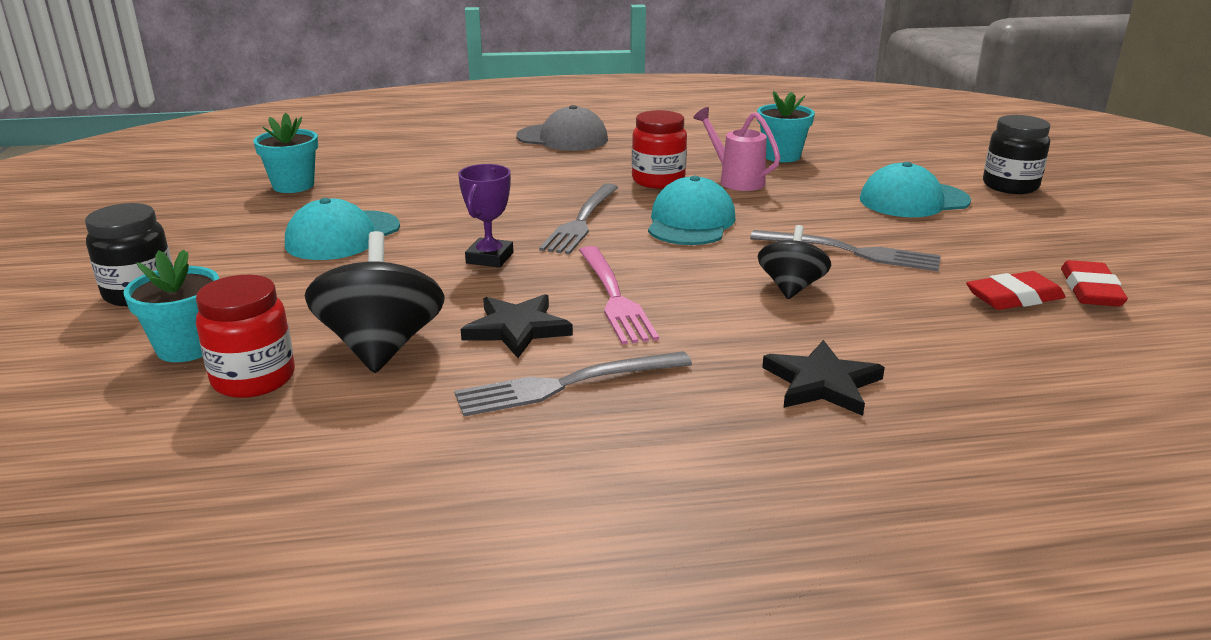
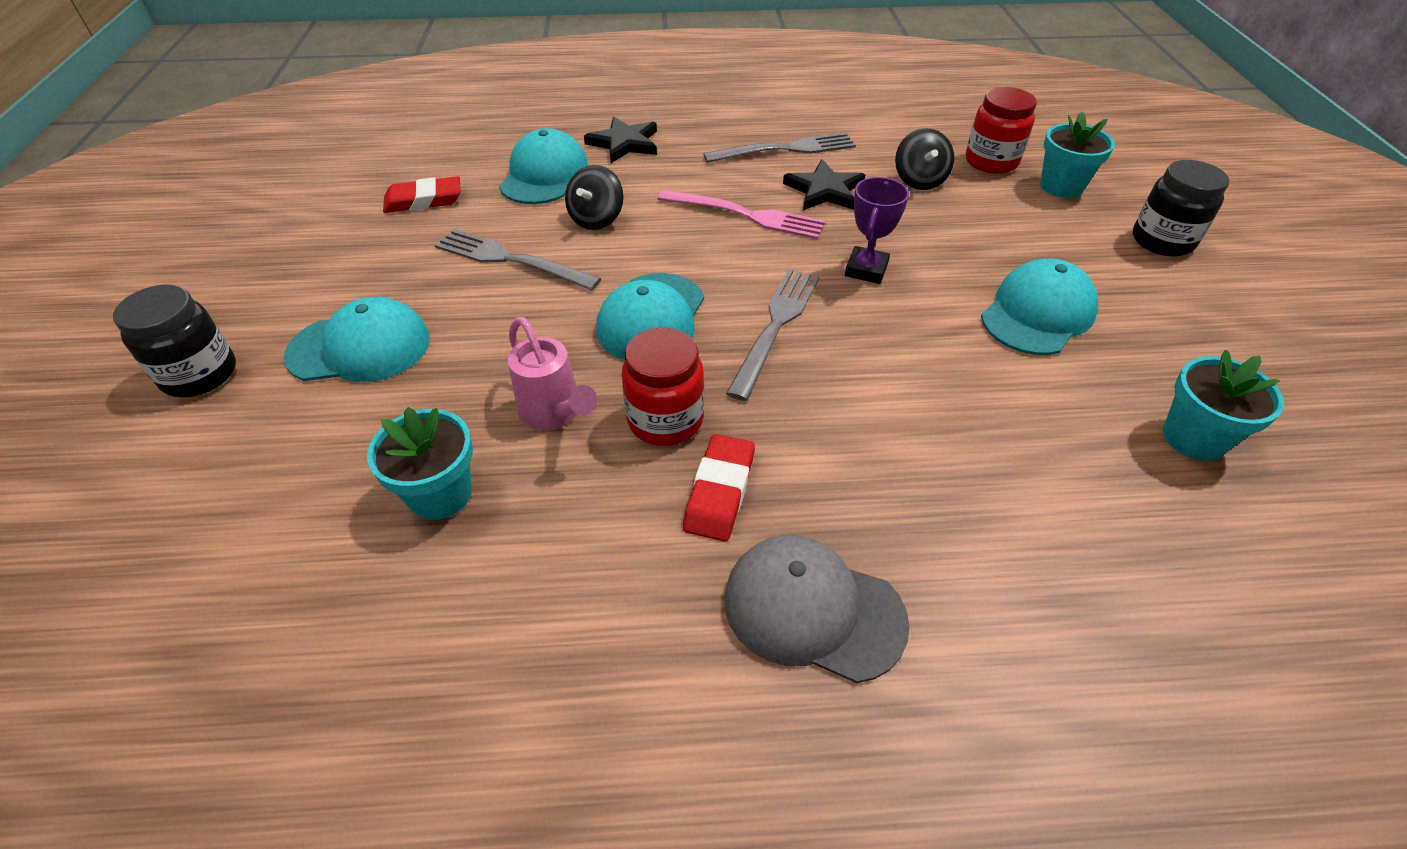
camera: 175 degrees left, 20 degrees up
(381, 347) = (919, 180): black spinning top -> black spinning top, size x0.61
(615, 298) = (748, 215): pink fork -> pink fork turned 120 degrees clockwise
(898, 332) = (544, 175): none -> turquoise cap
(1091, 290) = (352, 204): red eraser -> red eraser (719, 491)

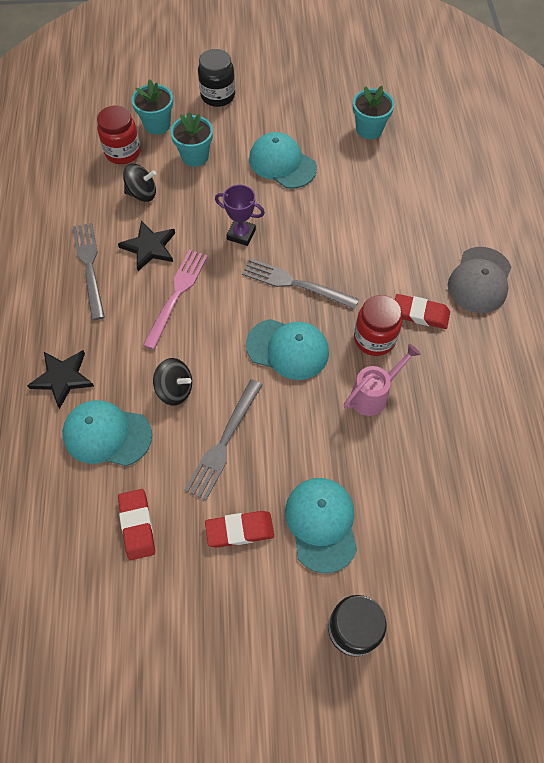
camera: 90 degrees left, 15 degrees up
(384, 274) = (239, 530): none -> red eraser
(440, 494) = (437, 444): turquoise flower pot -> turquoise flower pot (195, 156)

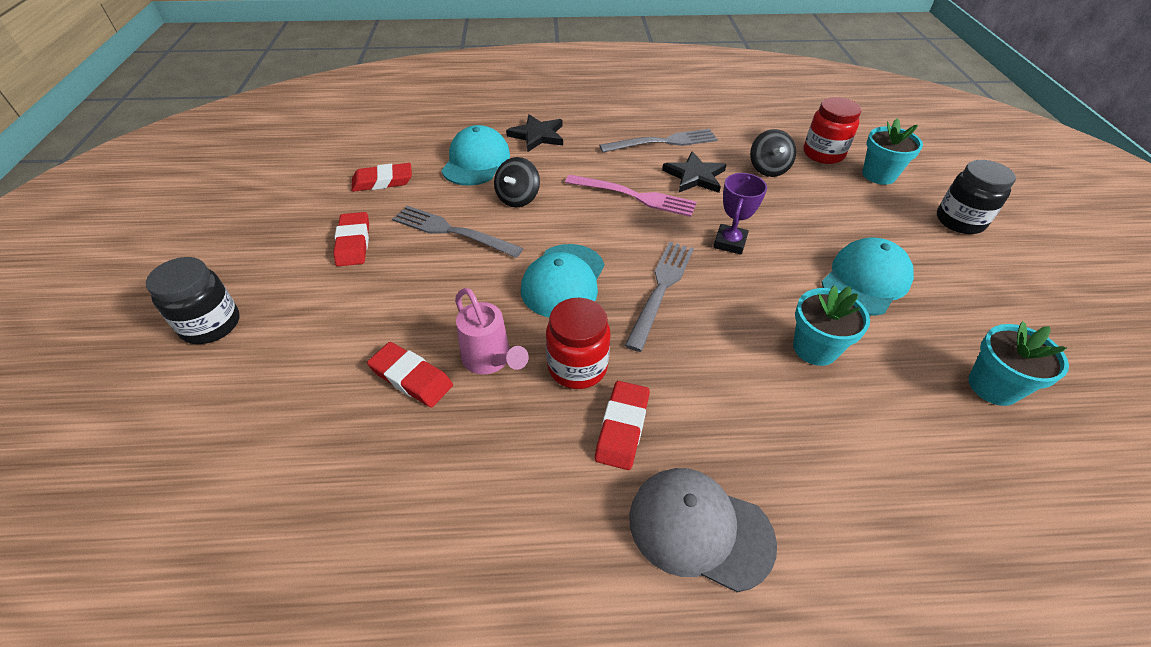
camera: 90 degrees right, 15 degrees down
(195, 156) = (842, 204): turquoise flower pot -> turquoise flower pot (815, 348)
(321, 524) = (336, 303): turquoise cap -> none
(394, 447) = (411, 378): none -> red eraser

